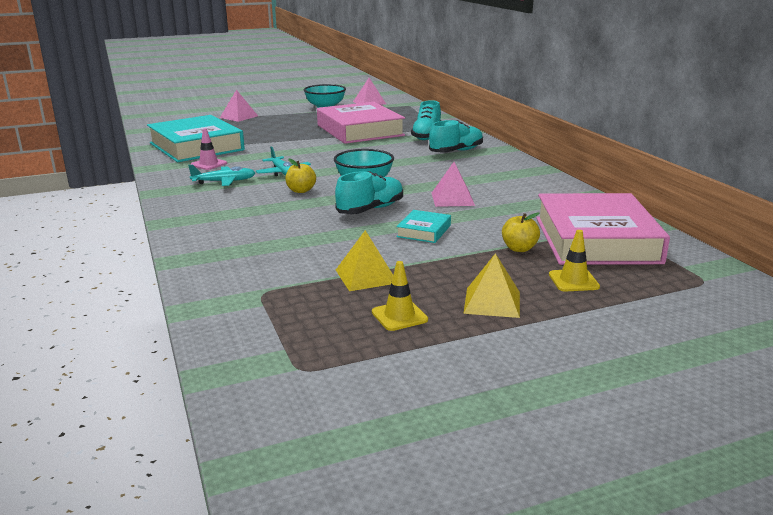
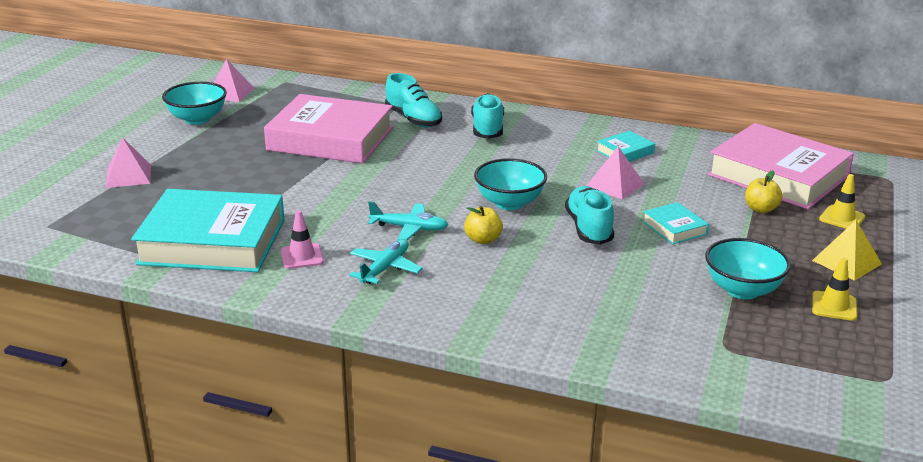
camera: 50 degrees left, 5 degrees up
(366, 276) = (742, 290): yellow pyramid -> turquoise bowl
(512, 188) = (625, 152): none -> turquoise book

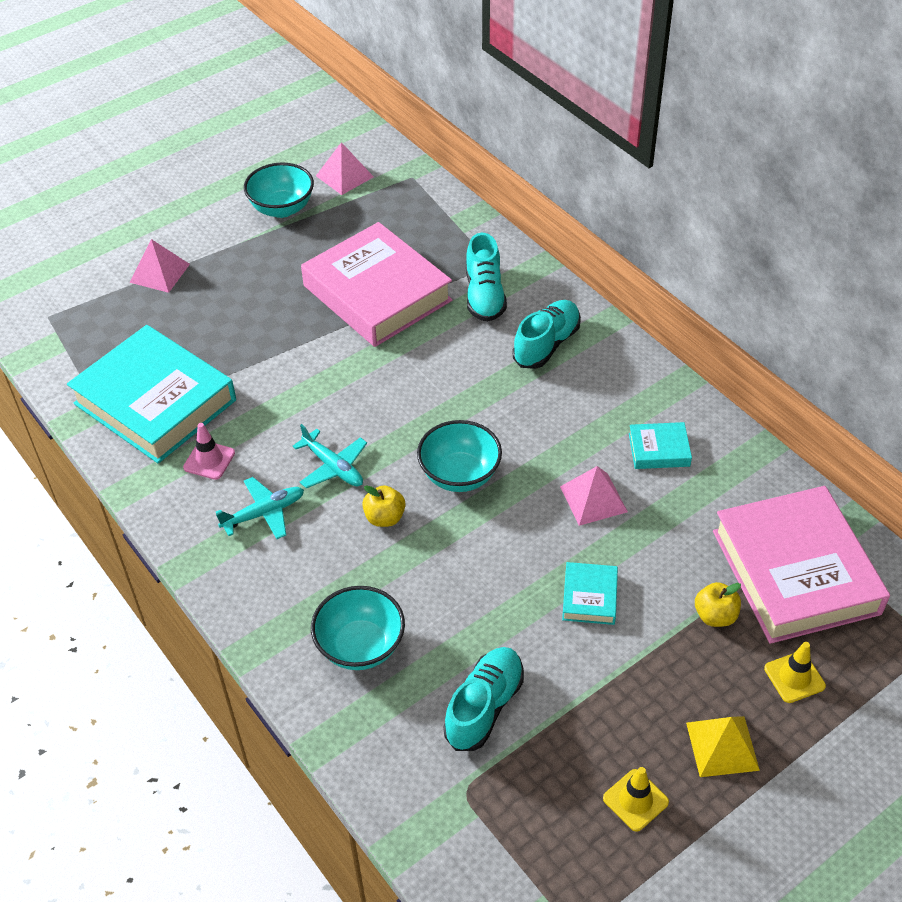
camera: 35 degrees right, 20 degrees up
(589, 228) = (501, 553): turquoise shoe -> turquoise shoe (484, 707)
(742, 290) = (565, 724): turquoise bowl -> turquoise bowl (360, 646)

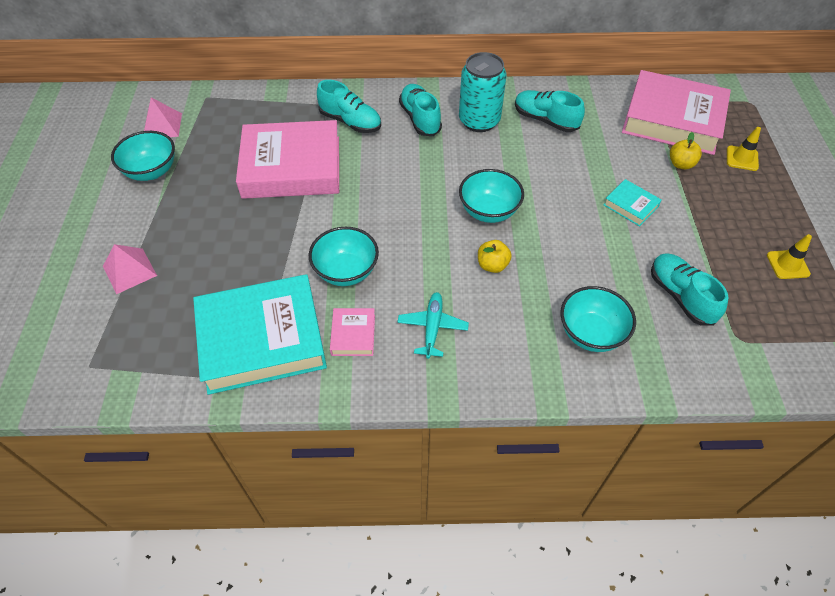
camera: 55 degrees left, 5 degrees up
(209, 460) = (353, 334): pink traffic cone -> pink book
(279, 411) = (346, 271): none -> turquoise bowl
(333, 467) = (424, 268): turquoise plane -> none
(593, 499) = (559, 165): pink pyramid -> none
(595, 394) = (479, 121): none -> turquoise can
(659, 450) = (545, 120): turquoise book -> turquoise shoe
(722, 746) = (770, 210): yellow pyramid -> none

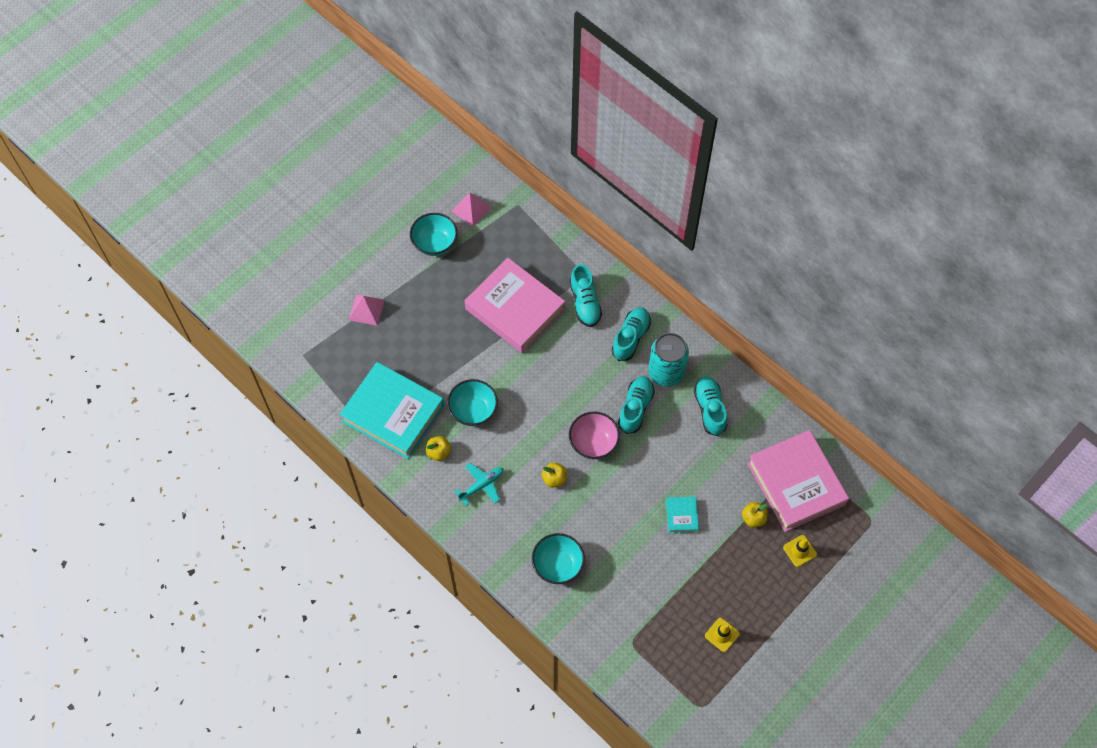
camera: 45 degrees right, 10 degrees up
(353, 334) = (439, 452): pink book -> yellow apple
(489, 211) = (593, 443): turquoise bowl -> pink bowl
(680, 296) = (633, 592): turquoise shoe -> turquoise shoe (635, 408)

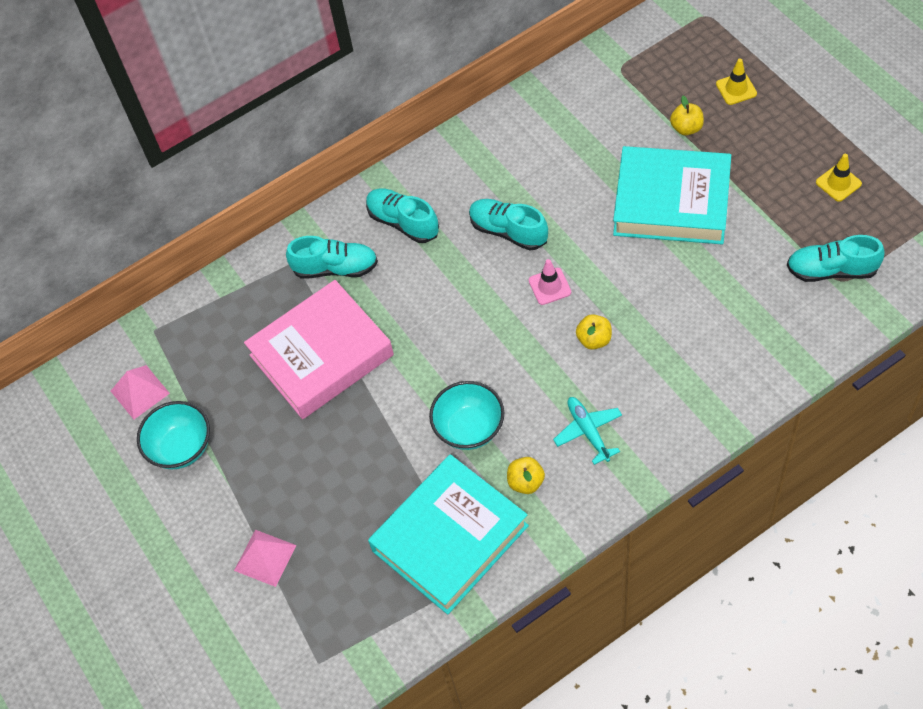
camera: 70 degrees left, 5 degrees down
(558, 565) = (722, 352): turquoise bowl -> none
(593, 443) = (549, 286): pink bowl -> pink traffic cone
(666, 372) = (464, 190): turquoise can -> none
(682, 516) = (671, 202): turquoise book -> turquoise book, size x2.35
(710, 409) = (527, 151): turquoise shoe -> turquoise shoe (831, 270)
(796, 483) = (646, 79): pink book -> none

